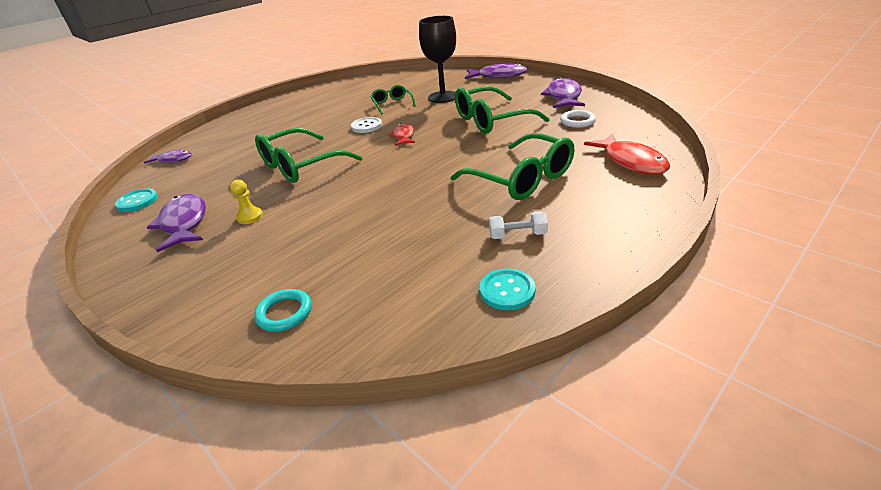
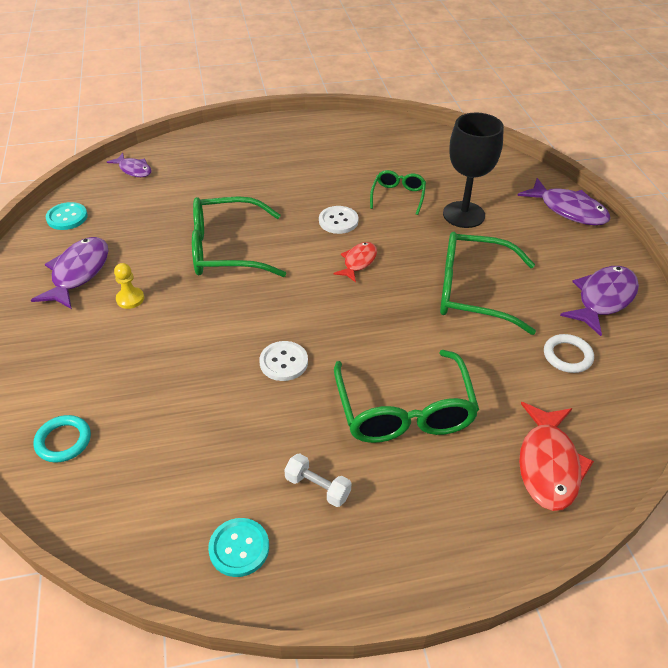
camera: 30 degrees right, 10 degrees up
(413, 194) = (283, 362): none -> white button

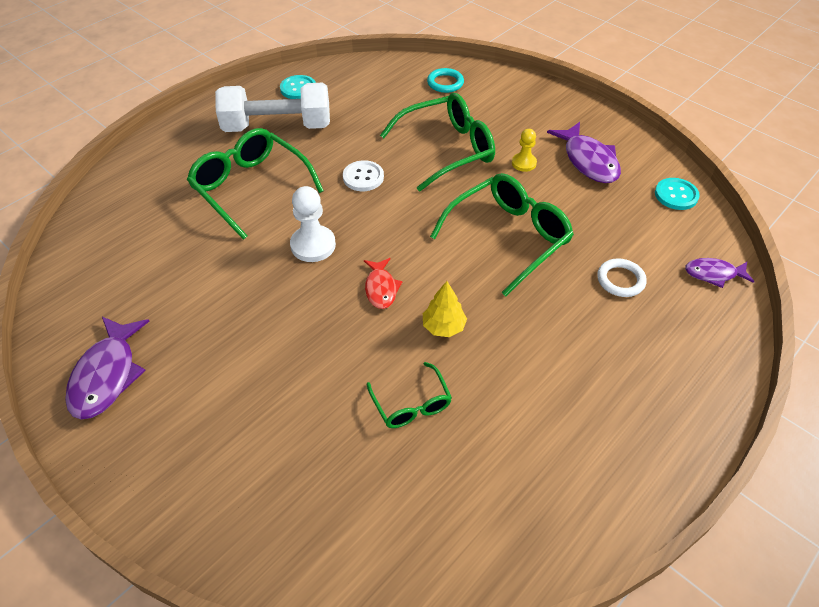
camera: 145 degrees right, 5 degrees up
(317, 487) = (277, 127): white dumbbell -> white dumbbell, size x2.39
(338, 221) = (443, 327): white button -> yellow tree
(385, 319) = (313, 245): none -> white pawn
(463, 215) = (314, 418): black goblet -> none
(473, 292) = (248, 313): green glasses -> green glasses (446, 149)
(548, 465) = (129, 201): red fish -> none
(567, 356) = (133, 291): white ring -> white ring (620, 280)
(568, 210) = (179, 512): purple fish -> none

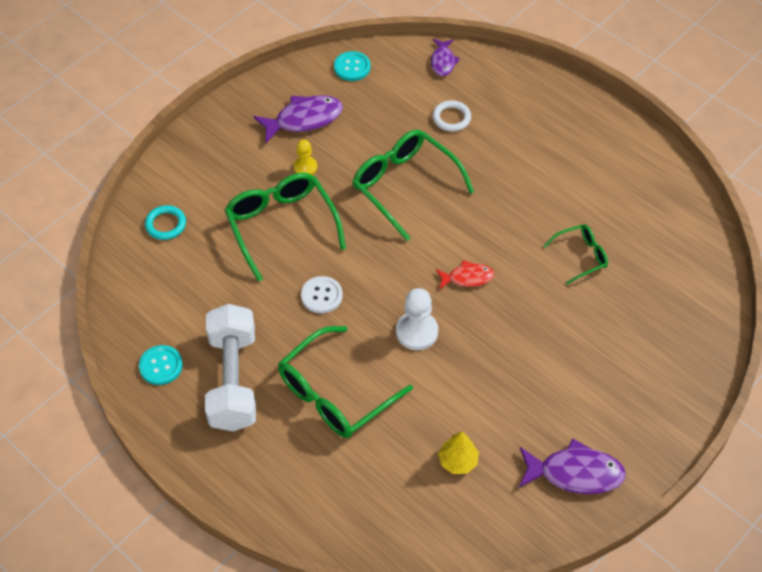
camera: 90 degrees left, 5 degrees up
(443, 327) = (506, 234): yellow tree -> yellow tree (458, 461)

